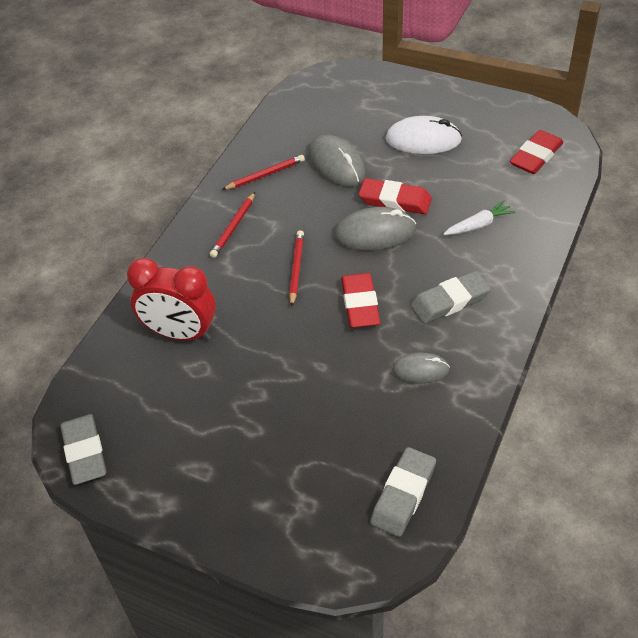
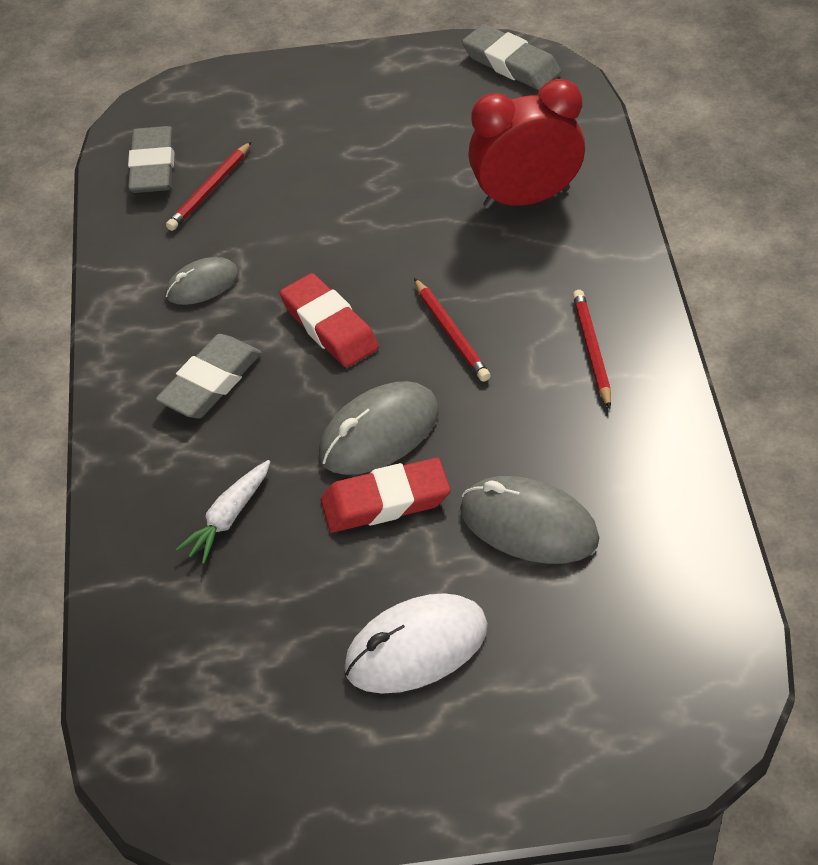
camera: 150 degrees right, 0 degrees up
(265, 175) = (625, 452): red pencil -> red pencil (209, 190)
(536, 156) = (193, 706): red eraser -> none

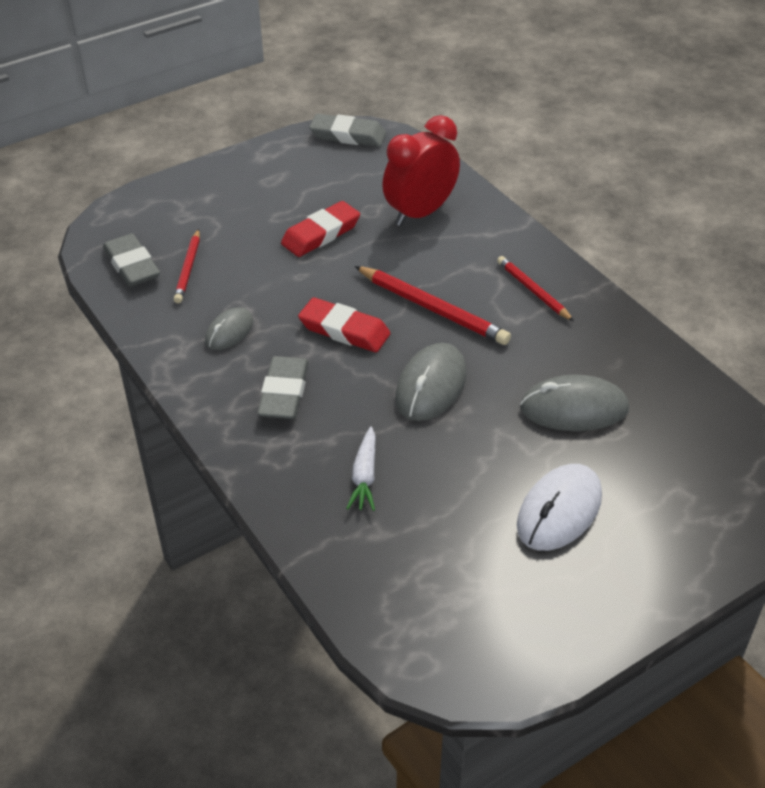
camera: 30 degrees left, 5 degrees down
(385, 501) = (468, 427): red eraser -> red eraser (321, 234)
(451, 333) = (432, 309): red pencil -> red pencil, size x1.59

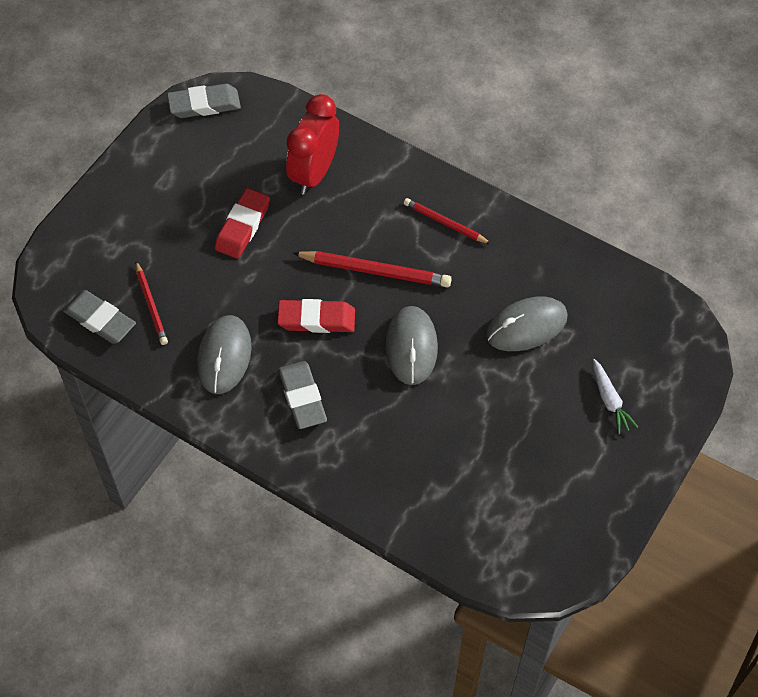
camera: 25 degrees left, 15 degrees up
(229, 331) = (224, 356): grey mouse -> grey mouse, size x1.62
(364, 476) = (404, 448): white carrot -> white carrot (610, 400)
(559, 511) = (555, 420): white mouse -> none

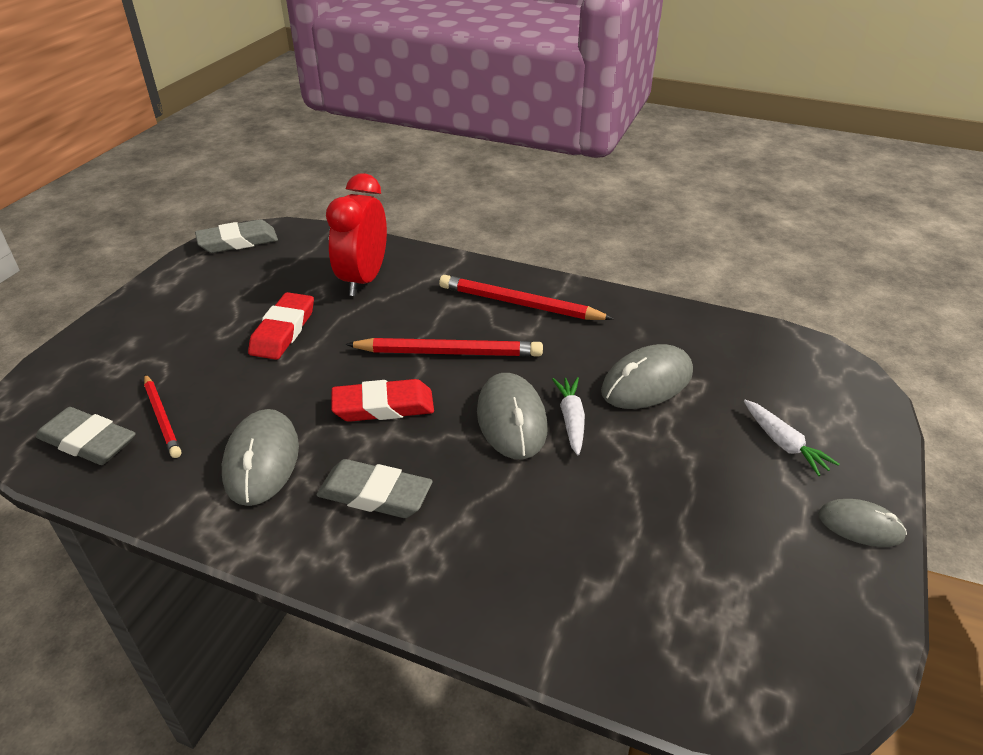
camera: 10 degrees left, 20 degrees down
(302, 397) = (375, 494): grey eraser -> grey eraser turned 45 degrees counterclockwise
(445, 223) = (519, 303): red pencil -> red pencil, size x1.59
(456, 354) = (571, 419): none -> white carrot
(632, 475) = (860, 526): none -> grey mouse

